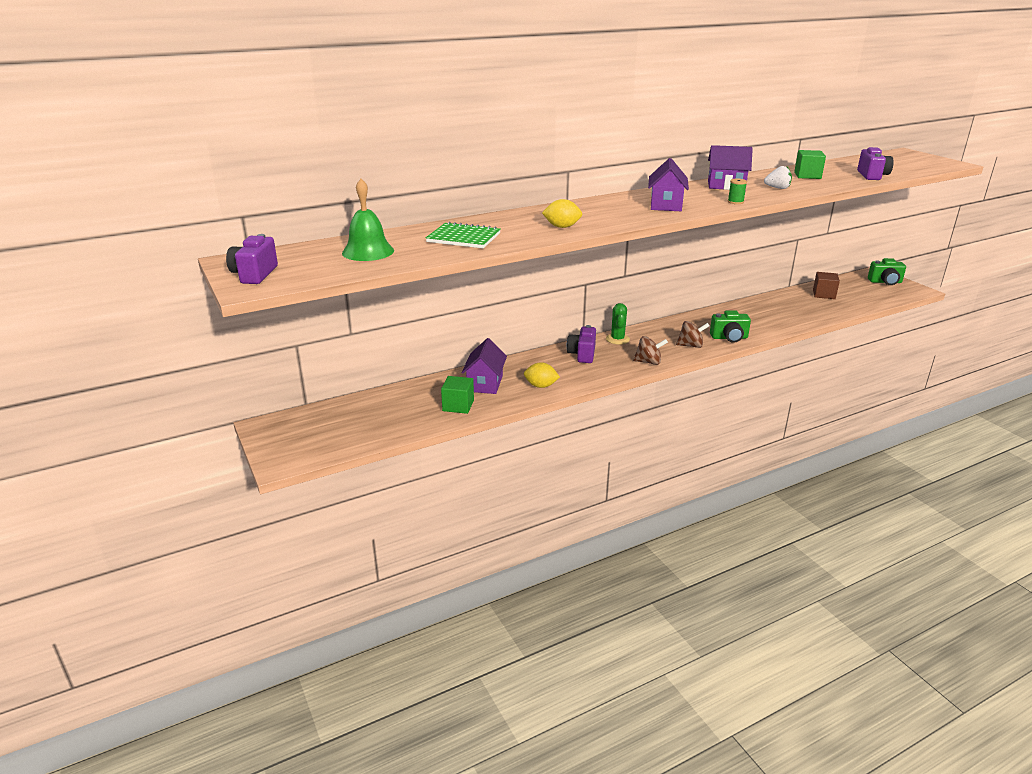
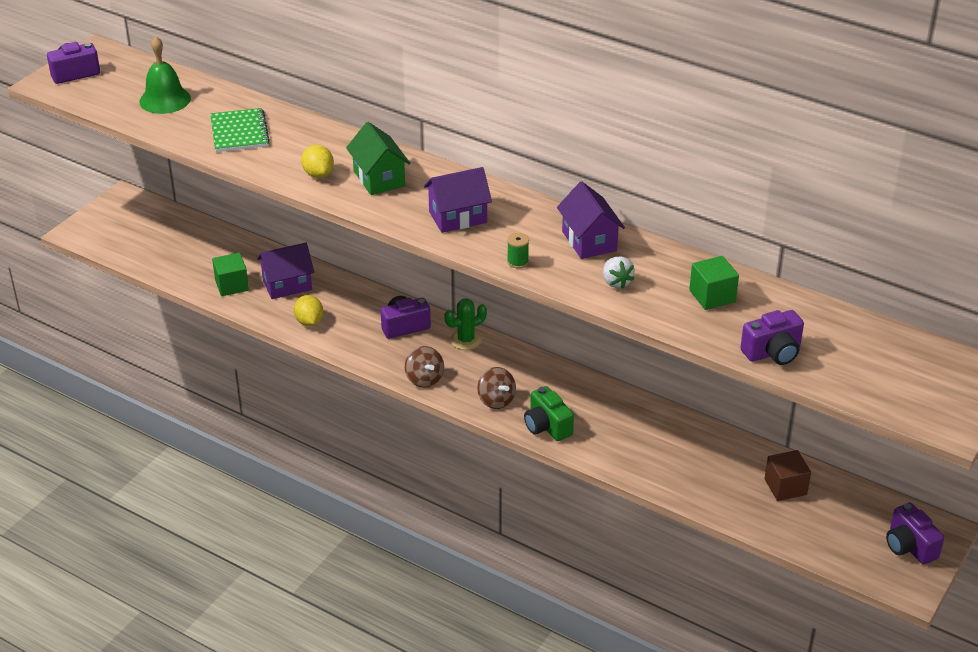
camera: 60 degrees right, 10 degrees up
(591, 214) = (379, 178): none -> green house
(885, 282) = (909, 546): green camera -> purple camera

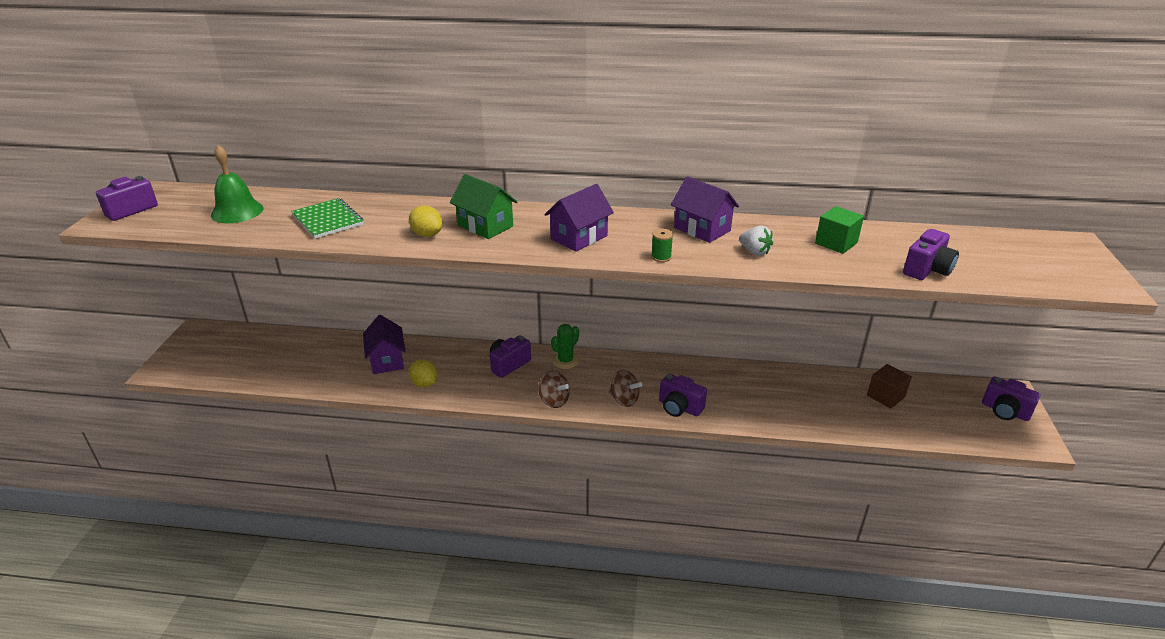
camera: 25 degrees left, 5 degrees down
(232, 285) = (336, 374): green cube -> none
(287, 285) = (387, 360): purple house -> purple house turned 60 degrees counterclockwise
(547, 426) = (679, 407): green camera -> purple camera

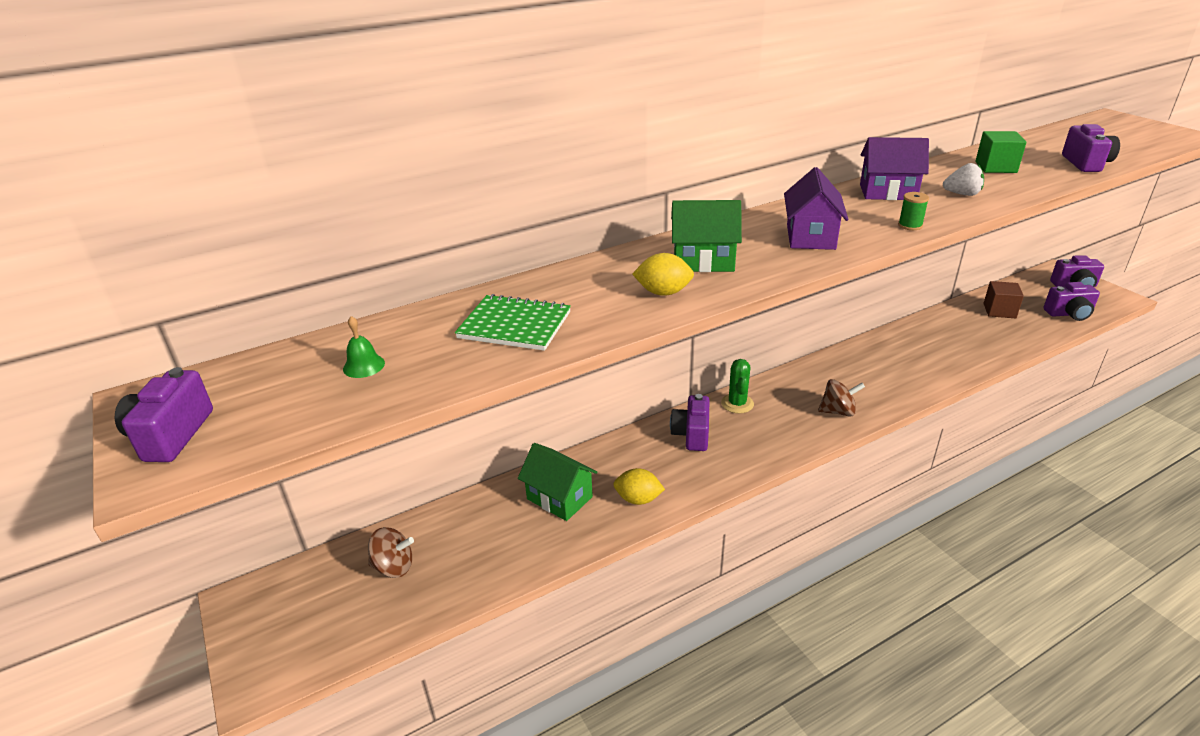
camera: 35 degrees left, 0 degrees up
(237, 211) = (364, 366): green bell -> green bell, size x0.51
(387, 360) = (559, 498): purple house -> green house
(554, 401) = (784, 445): brown spinning top -> brown spinning top (394, 567)
(679, 407) = (888, 394): purple camera -> purple camera (1069, 314)

